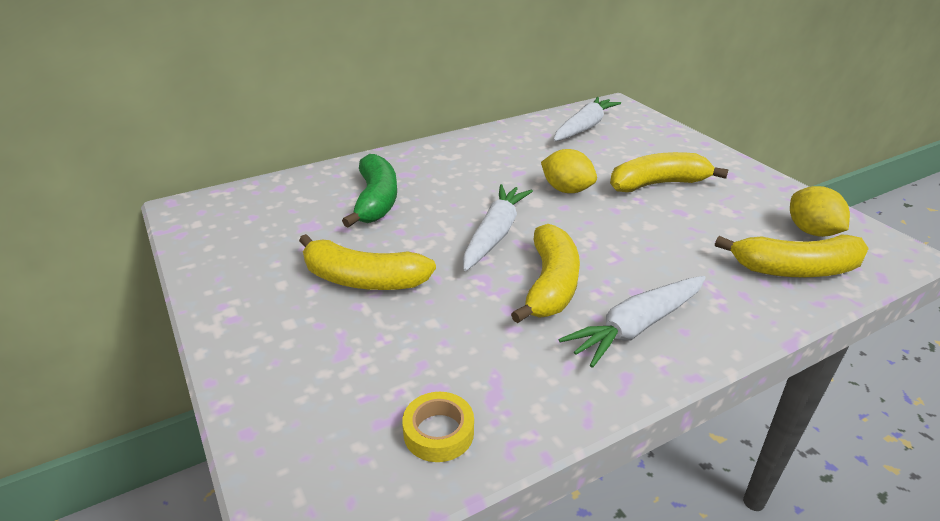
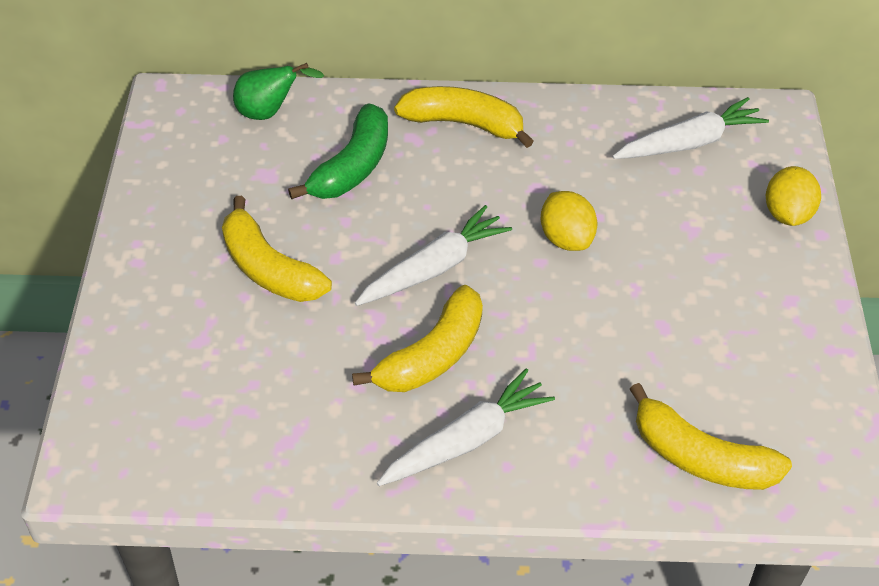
camera: 30 degrees right, 15 degrees up
(281, 191) = (269, 112): none -> green pear
(438, 432) = (220, 451): yellow tape -> none
(636, 327) = (466, 440): white carrot -> white carrot turned 150 degrees clockwise
(658, 184) = (681, 275): yellow banana -> yellow banana (464, 124)
(811, 231) = (783, 422): yellow lemon -> yellow lemon (787, 214)

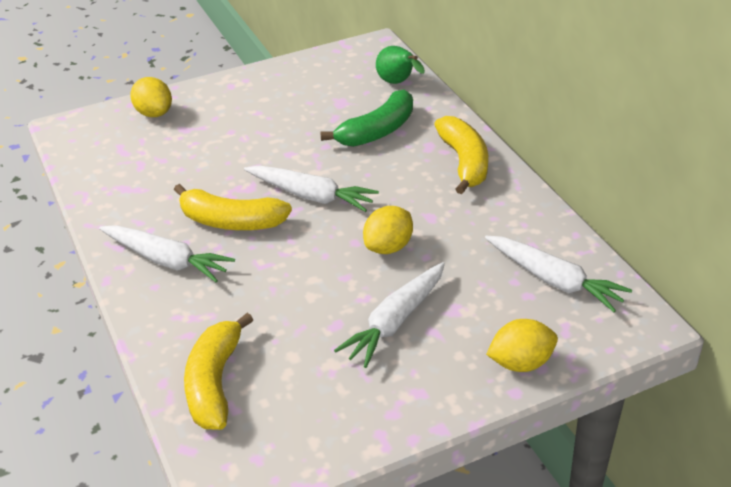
camera: 65 degrees right, 10 degrees down
(135, 361) = (154, 113): none -> yellow lemon
(268, 268) = (260, 131): yellow banana -> none
(352, 167) = (377, 131): green banana -> green banana turned 45 degrees counterclockwise
(684, 278) = (395, 322): none -> white carrot

